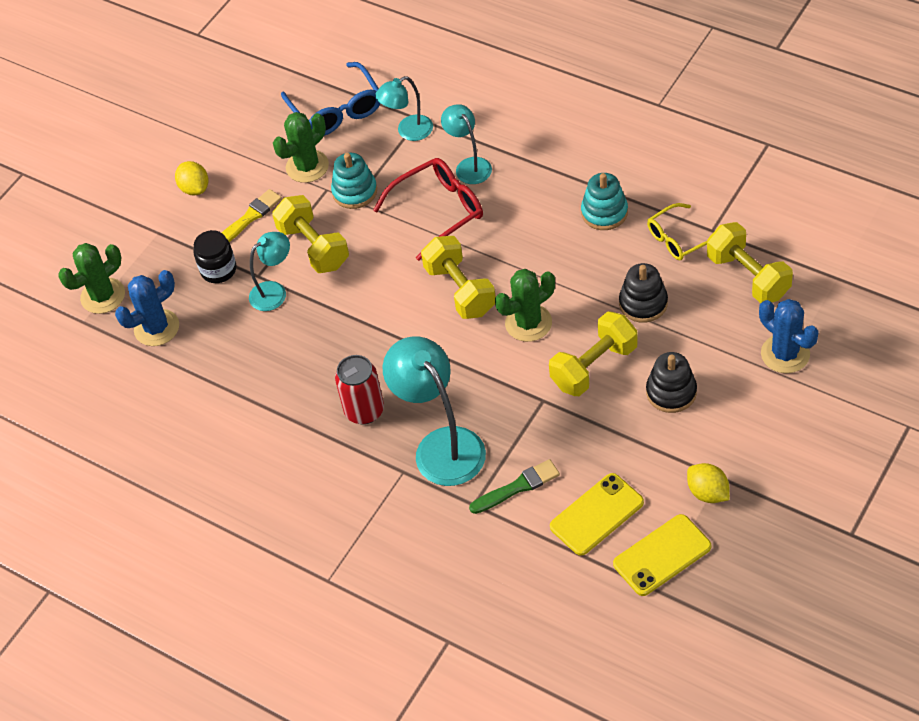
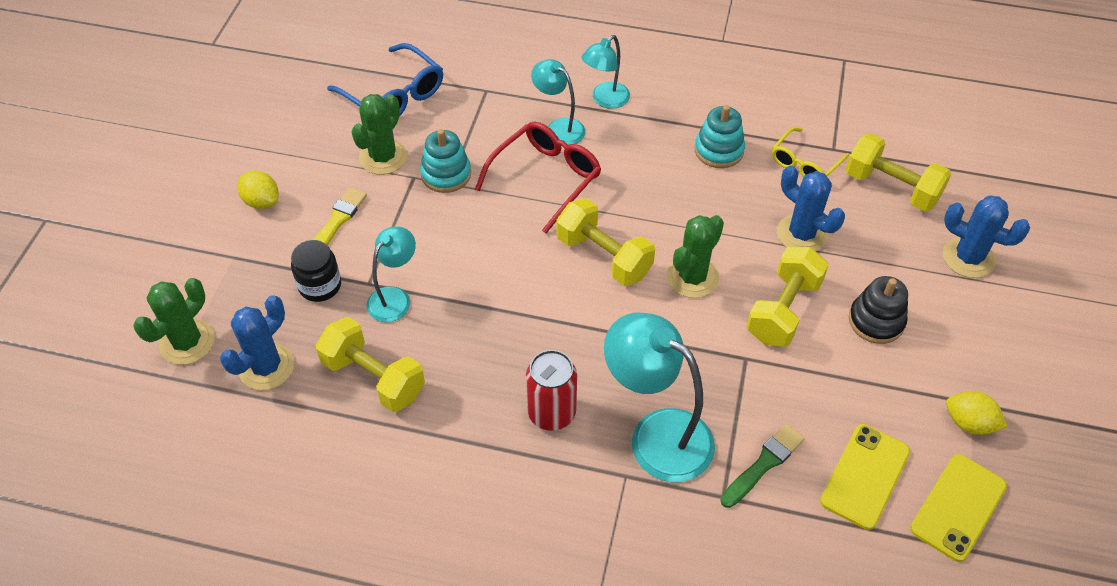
camera: 25 degrees left, 0 degrees up
(313, 247) = (422, 240): yellow dumbbell -> yellow dumbbell (374, 378)
(408, 131) = (480, 104): turquoise lamp -> turquoise lamp (605, 100)
(643, 303) = (801, 234): black stacking toy -> blue cactus

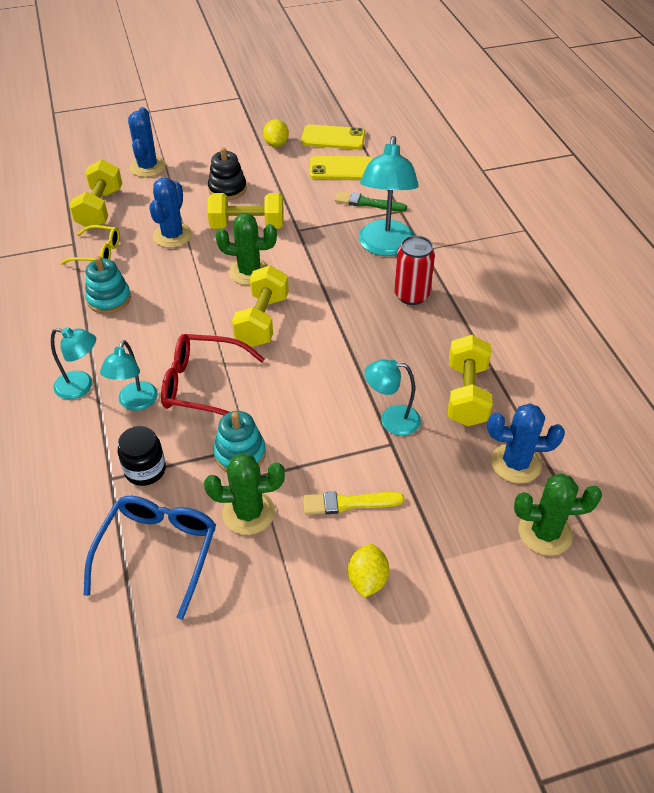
camera: 120 degrees left, 5 degrees down
(320, 285) = (419, 474): black jar -> black jar (145, 470)

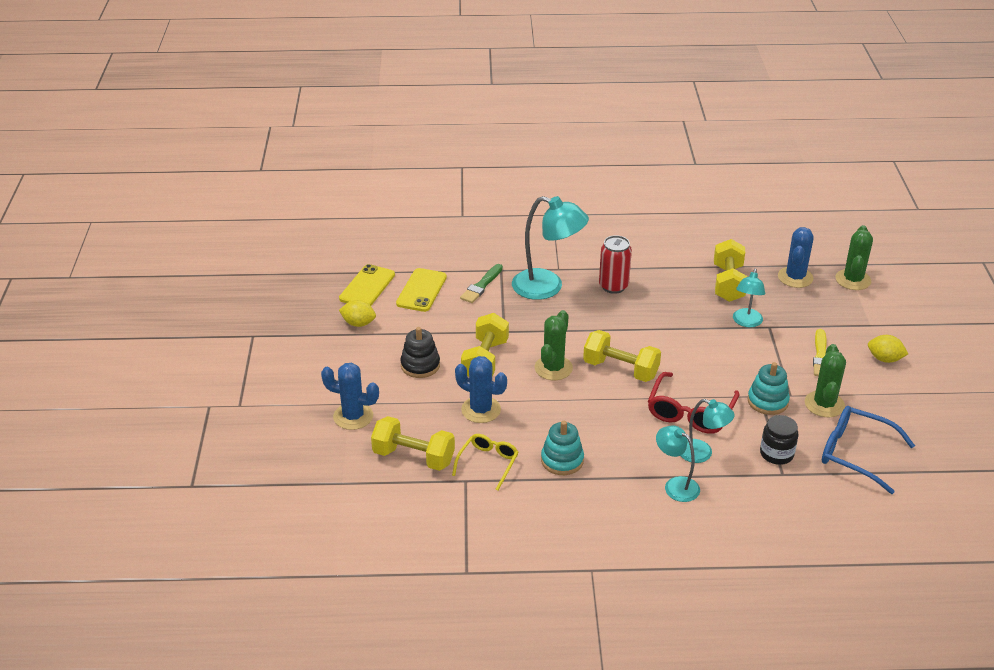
camera: 75 degrees left, 10 degrees down
(81, 386) = (675, 485): turquoise lamp -> turquoise lamp turned 75 degrees counterclockwise
(466, 394) = (728, 283): yellow dumbbell -> yellow dumbbell turned 75 degrees clockwise

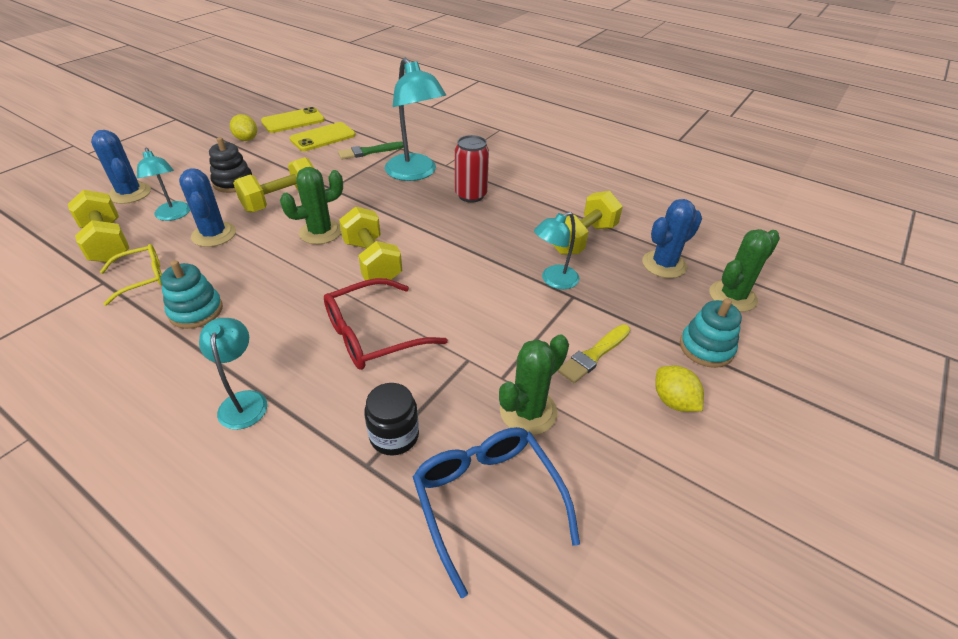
camera: 35 degrees right, 5 degrees up
(702, 453) = (320, 384): turquoise lamp -> turquoise lamp (174, 215)
(767, 401) = (467, 370): turquoise stacking toy -> turquoise stacking toy (706, 348)

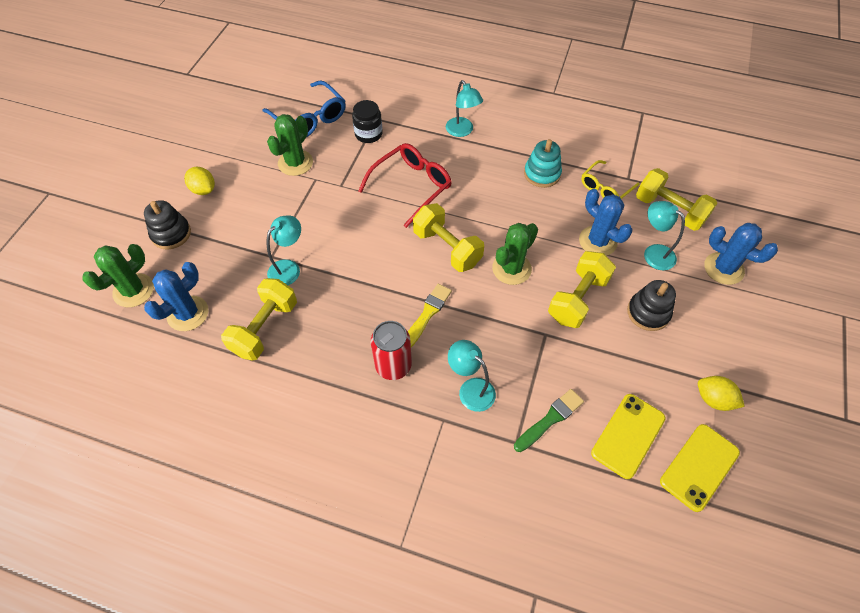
camera: 165 degrees right, 15 degrees up
(415, 173) = (471, 389): turquoise lamp -> turquoise lamp, size x0.58
(594, 355) = (255, 208): yellow brush -> yellow brush (427, 314)
(706, 348) = (171, 234): turquoise stacking toy -> black stacking toy

